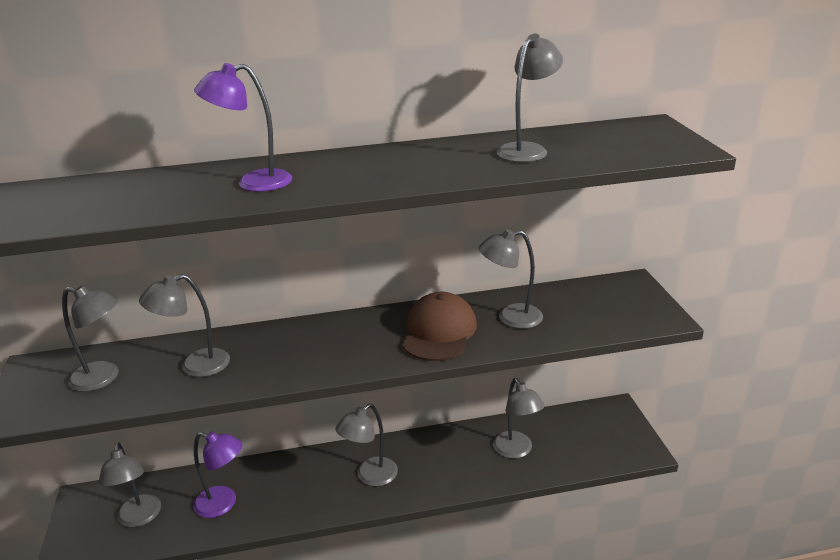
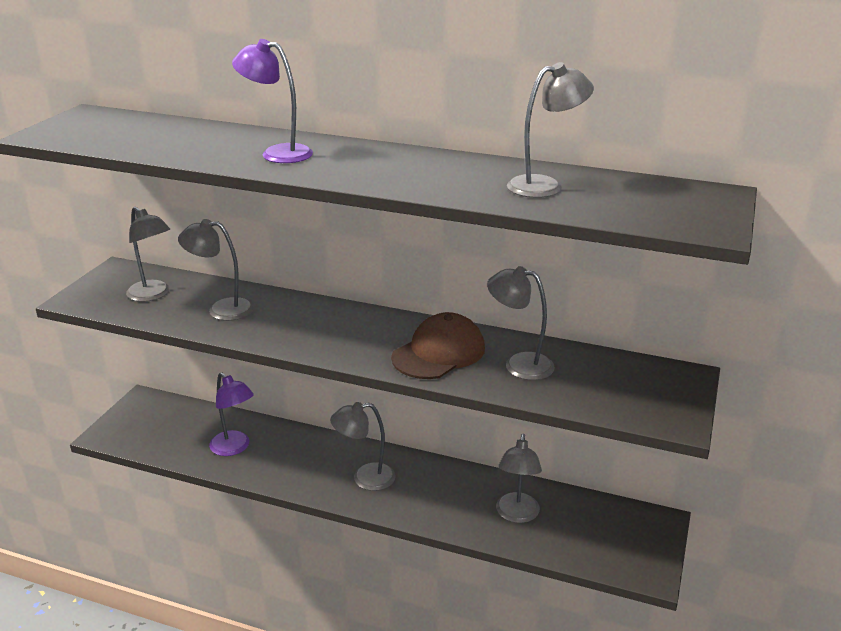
camera: 30 degrees right, 0 degrees up
(139, 518) = (168, 432): grey lamp -> none

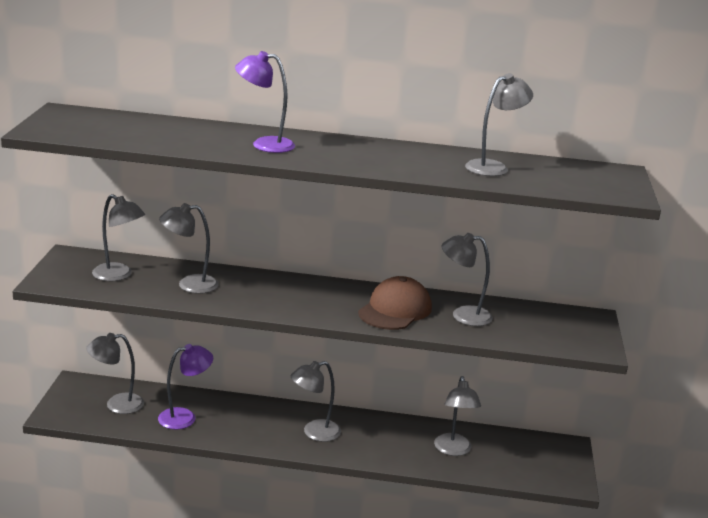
camera: 15 degrees left, 5 degrees down
(172, 428) = (116, 404): none -> grey lamp
(234, 448) = (185, 417): purple lamp -> purple lamp turned 60 degrees counterclockwise

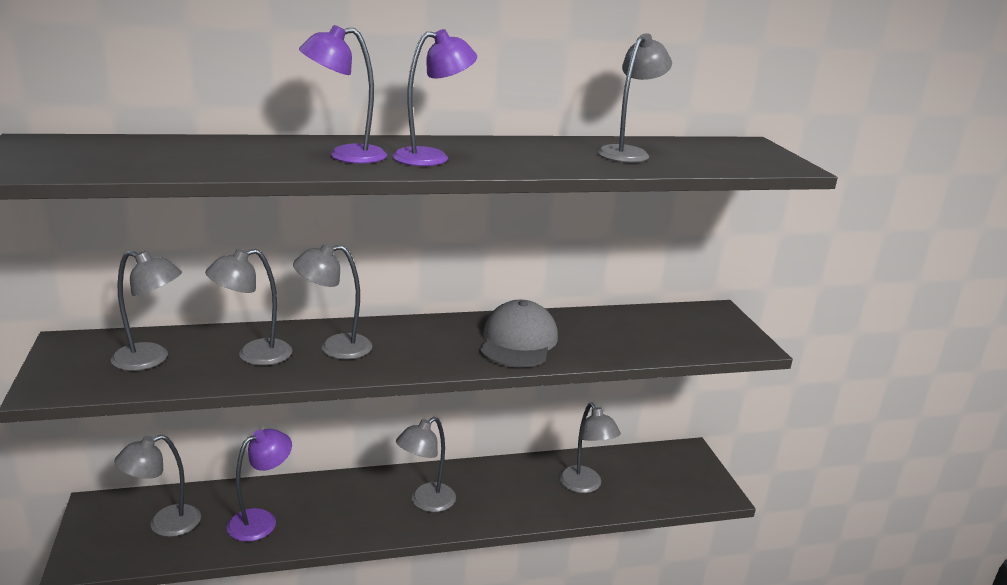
camera: 20 degrees left, 0 degrees up
(327, 153) = (432, 157): none -> purple lamp
(395, 310) = (518, 341): brown cap -> grey cap
(463, 315) = (593, 334): grey lamp -> grey lamp (335, 347)

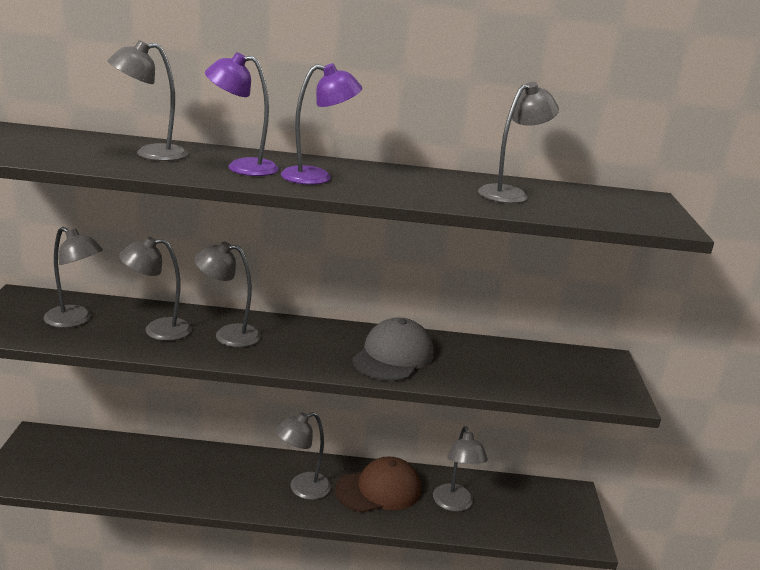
camera: 15 degrees right, 0 degrees up
(164, 524) = (80, 462): grey lamp -> grey lamp (150, 154)
(261, 520) = (157, 475): purple lamp -> none
(504, 487) = (379, 490): none -> brown cap

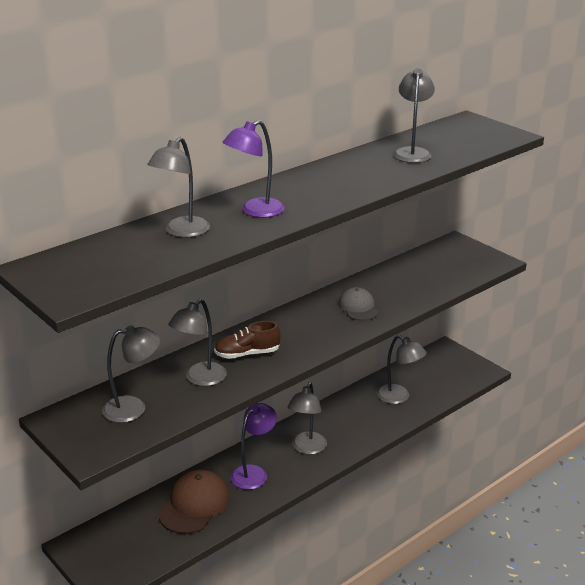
camera: 40 degrees left, 5 degrees up
(228, 335) = (247, 354): grey lamp -> brown shoe
(317, 177) = (308, 195): purple lamp -> purple lamp (254, 473)
(379, 490) = (349, 418): brown cap -> brown cap (194, 505)
(393, 356) = (358, 307): grey cap -> grey cap, size x0.63

